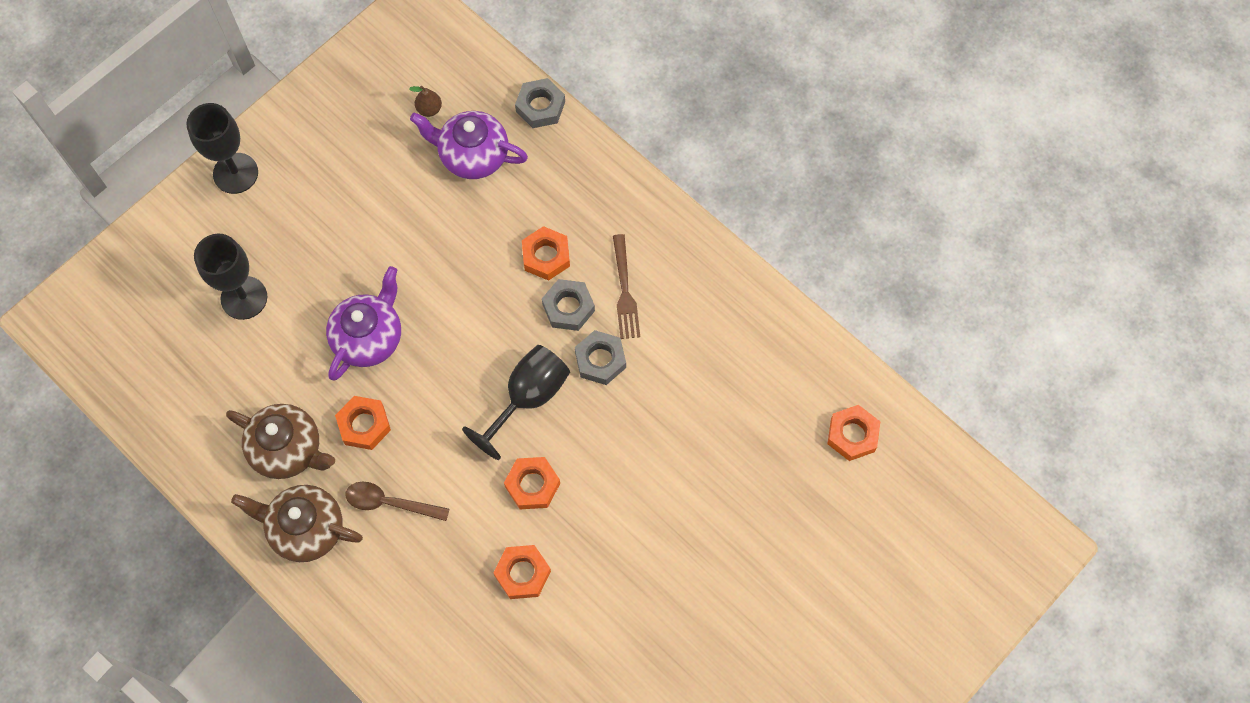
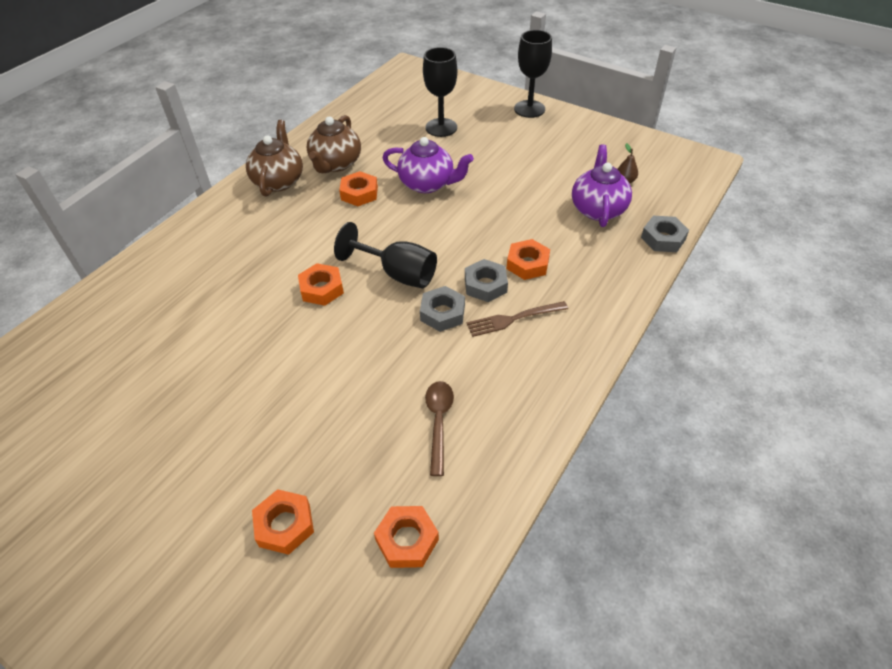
camera: 80 degrees right, 20 degrees down
(390, 503) = (300, 215): brown spoon -> brown spoon (438, 422)
(522, 573) = (245, 295): orange nut -> orange nut (284, 525)

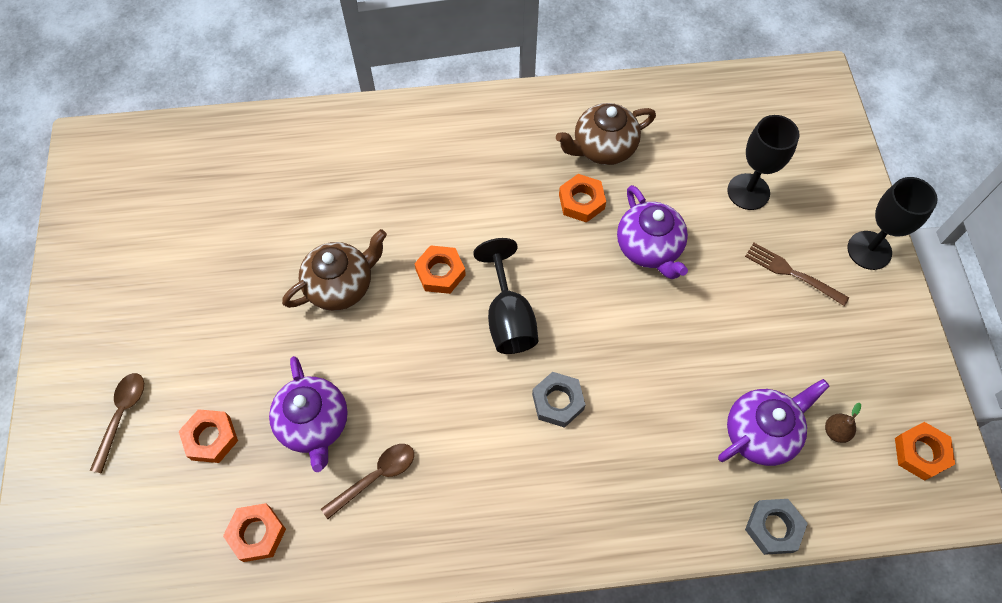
camera: 50 degrees right, 15 degrees up
(181, 592) = (122, 416): none -> brown spoon
(279, 181) = (536, 124): brown teapot -> brown teapot (341, 285)
(353, 438) = (314, 424): none -> purple teapot
(442, 313) = (493, 391): grey nut -> none
(513, 319) = (536, 456): brown fork -> brown fork (792, 273)
(527, 264) = (618, 419): orange nut -> orange nut (920, 453)

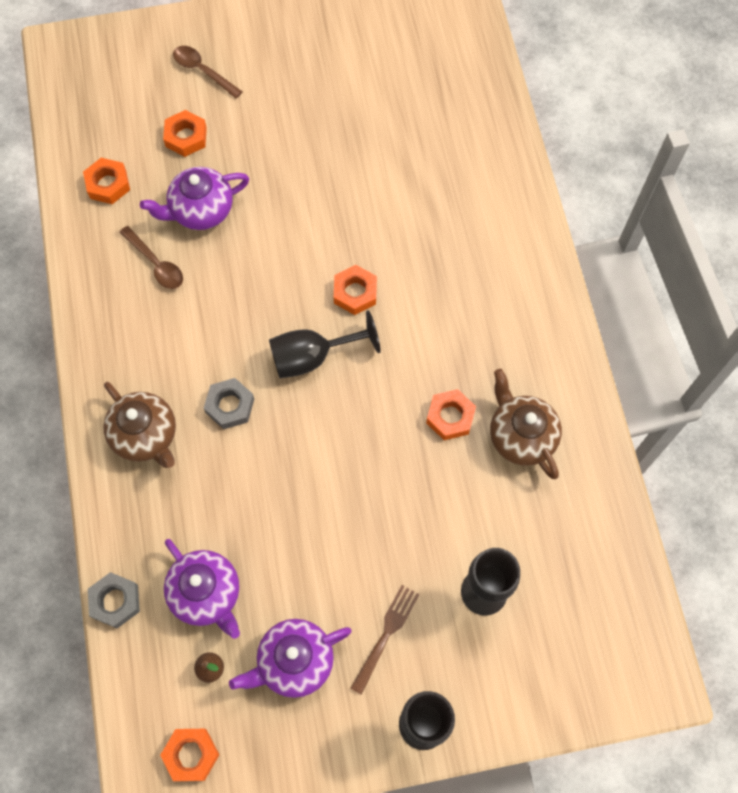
camera: 85 degrees right, 5 degrees up
(122, 416) = (202, 71): brown spoon -> brown spoon turned 150 degrees counterclockwise
(341, 285) = (334, 211): brown teapot -> brown teapot (146, 435)
(649, 248) = (402, 486): purple teapot -> purple teapot (294, 661)

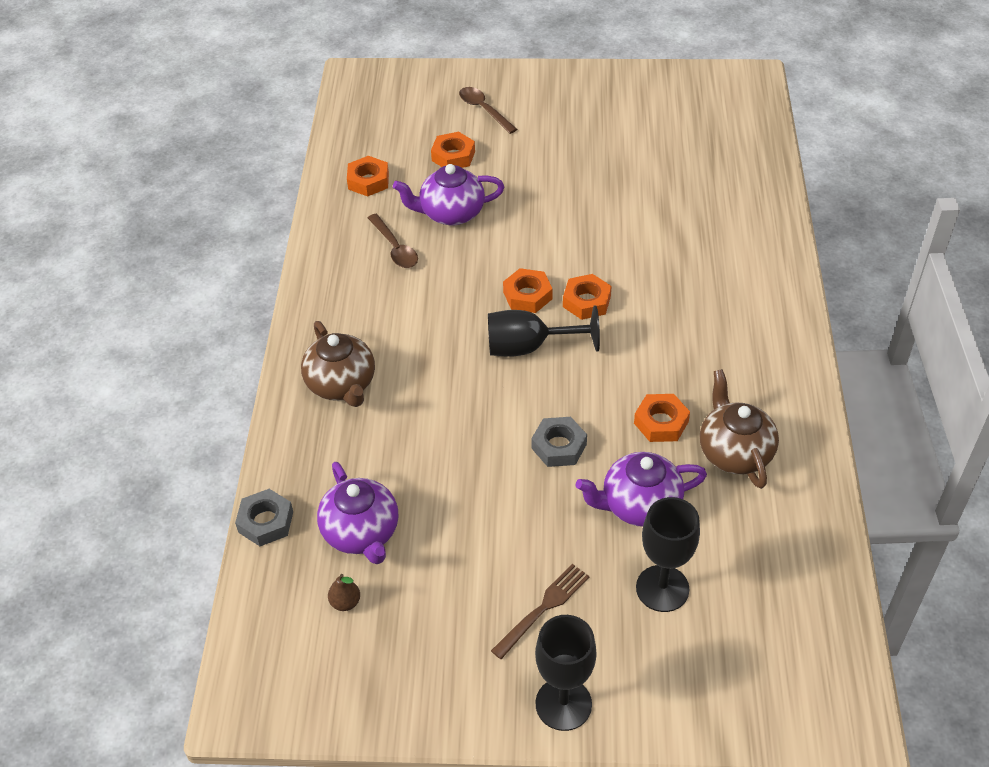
camera: 15 degrees right, 20 degrees down
(191, 755) = (300, 680): orange nut -> orange nut (527, 295)
(230, 406) = (433, 374): grey nut -> grey nut (559, 446)
(294, 661) = (436, 614): purple teapot -> purple teapot (639, 505)

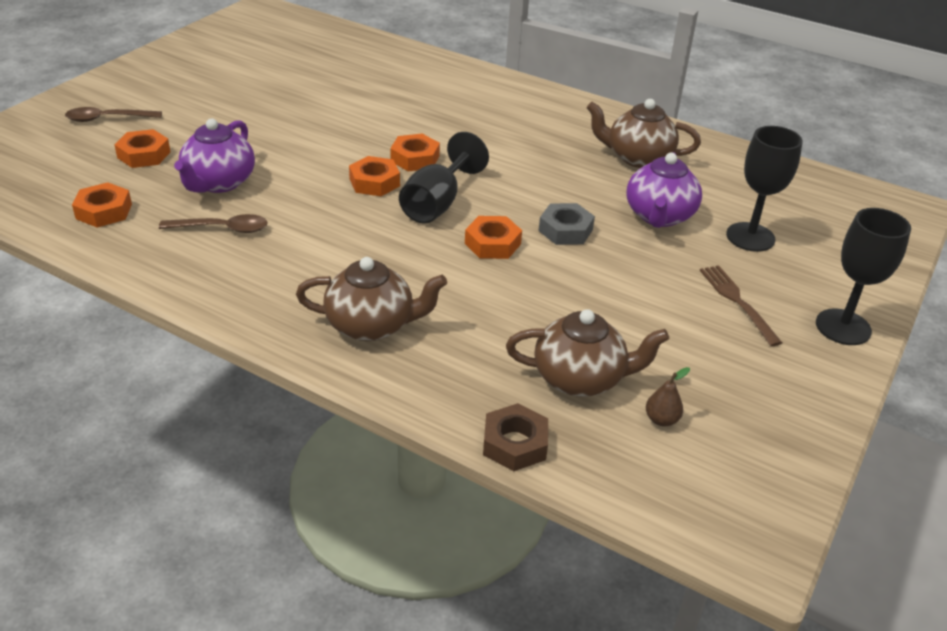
camera: 65 degrees left, 10 degrees down
(266, 522) = (514, 444): grey nut -> brown nut
(361, 533) = (580, 379): purple teapot -> brown teapot
(661, 422) = (581, 175): orange nut -> orange nut (492, 244)

